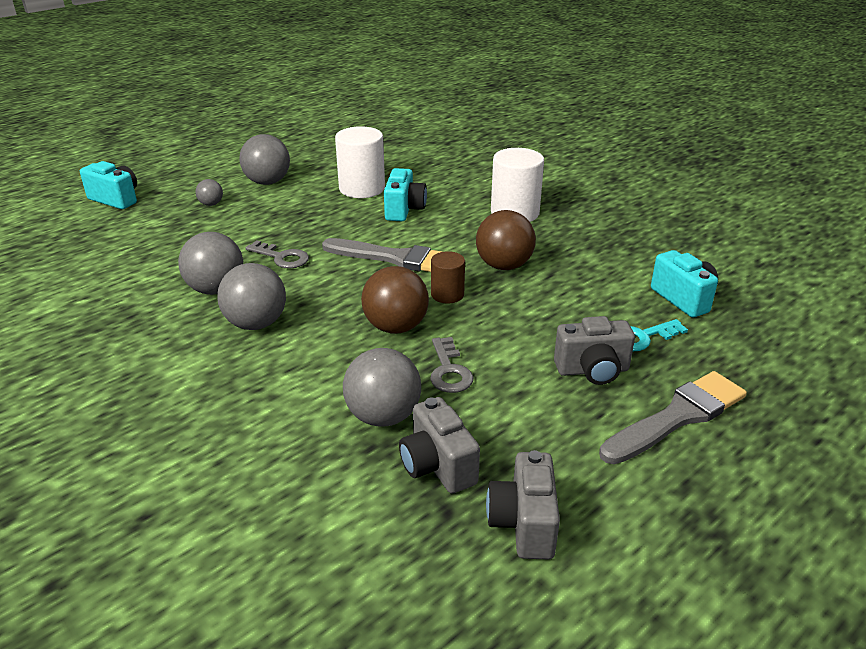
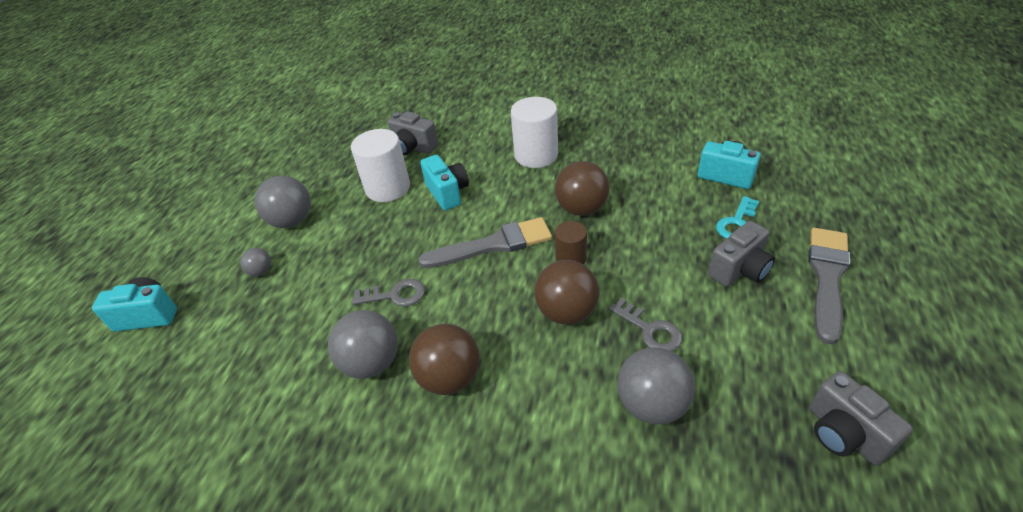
camera: 30 degrees left, 10 degrees up
(256, 323) = (449, 378): grey ball -> brown ball
(437, 466) = (738, 424): grey camera -> grey camera (413, 148)

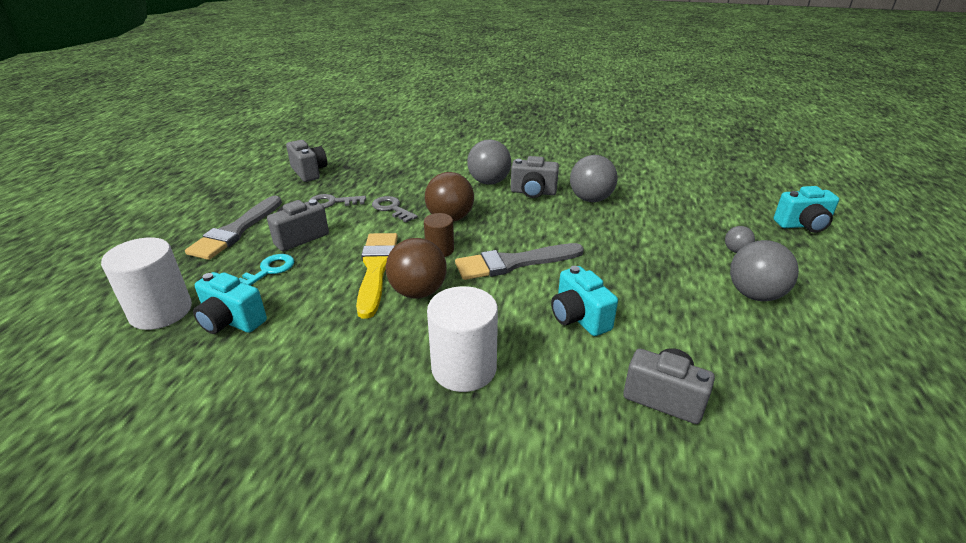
camera: 175 degrees right, 10 degrees down
(388, 188) = (662, 329): white cylinder -> white cylinder (161, 311)
(395, 295) = (593, 231): grey key -> grey key (332, 202)
(449, 378) = (533, 192): brown ball -> grey camera
(629, 231) = (376, 269): none -> yellow brush
(651, 404) = (407, 182): grey ball -> grey ball (489, 182)

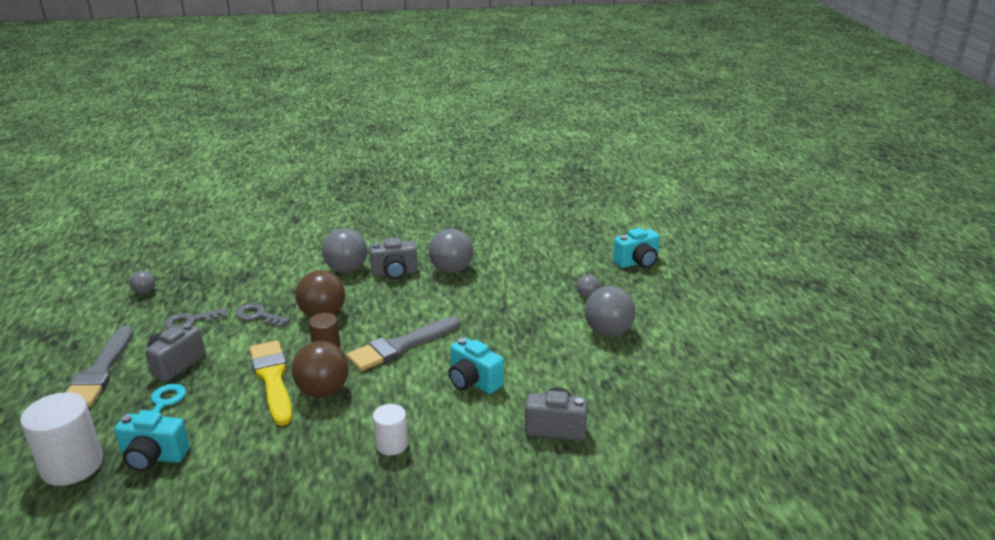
camera: 20 degrees left, 5 degrees down
(309, 172) = (144, 292): grey camera -> grey ball
(464, 368) = (391, 444): white cylinder -> white cylinder, size x0.58

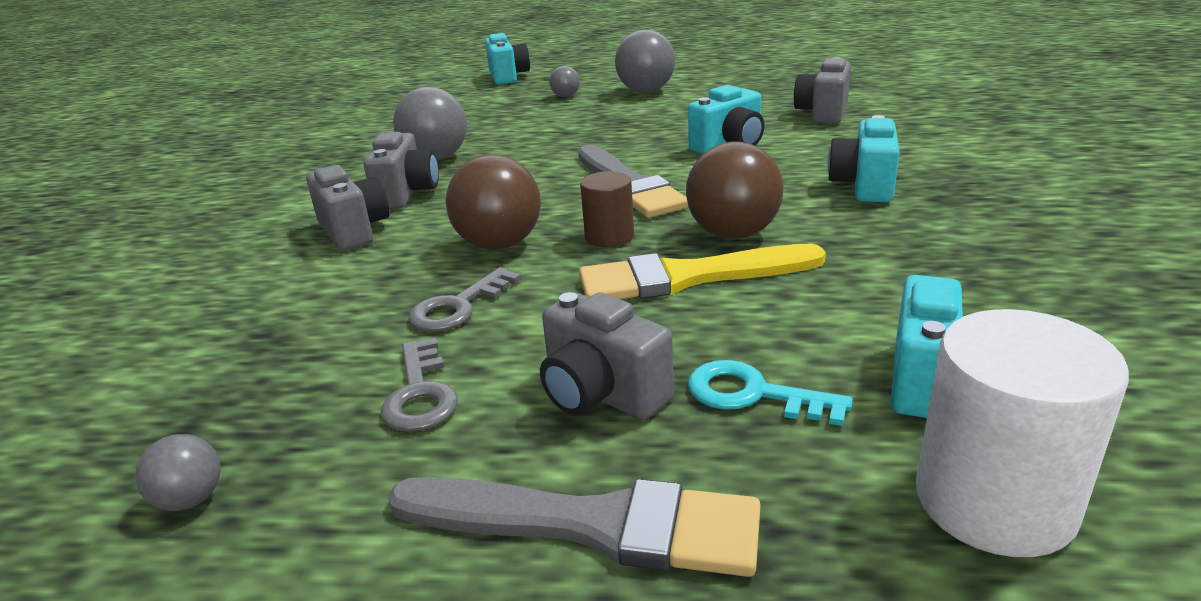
camera: 75 degrees left, 0 degrees up
(346, 269) = (354, 231): grey ball -> grey camera
(391, 444) = (863, 186): white cylinder -> turquoise camera

